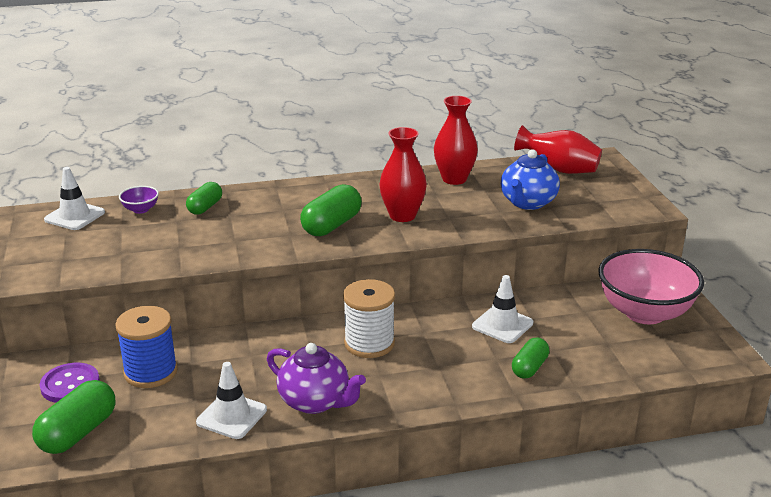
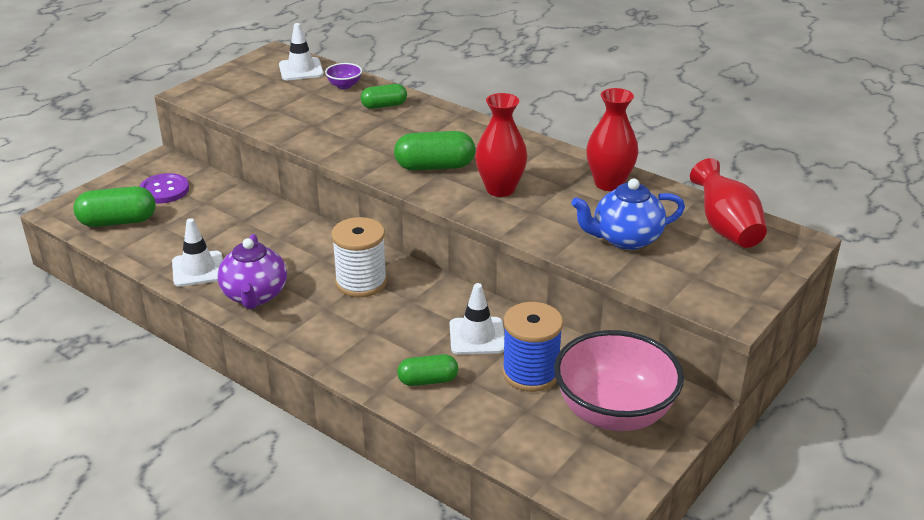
camera: 50 degrees right, 5 degrees up
(151, 372) = (212, 211): blue spool -> blue spool (530, 373)

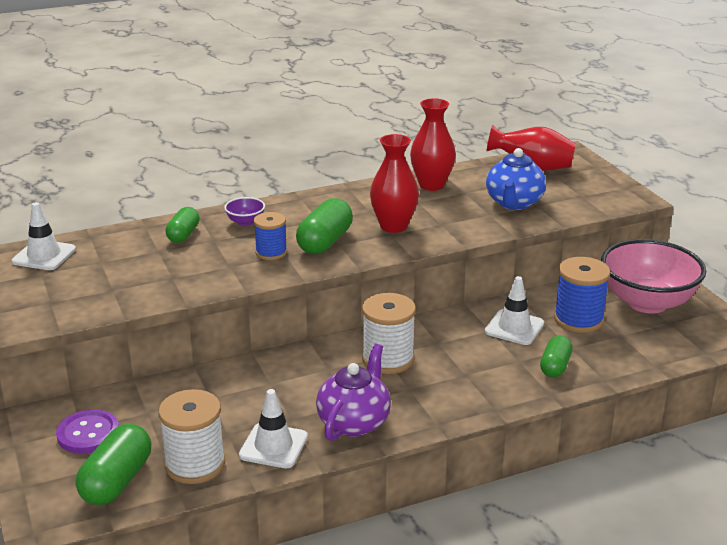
camera: 60 degrees left, 5 degrees down
(155, 244) = (195, 464): none -> white spool
(255, 295) = (354, 422): purple teapot -> purple teapot turned 90 degrees counterclockwise
(344, 85) = (114, 243): purple bowl -> purple bowl (245, 222)
(392, 149) = (271, 252): none -> blue spool

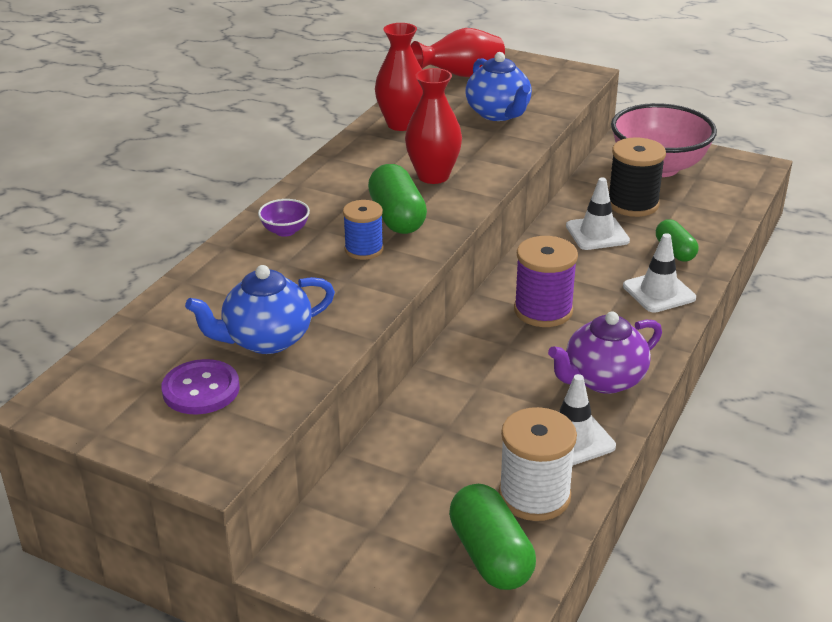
camera: 40 degrees left, 5 degrees up
(44, 255) = (120, 364): white traffic cone -> white traffic cone (659, 292)
(88, 434) = (388, 530): purple button -> purple button (201, 389)
(131, 278) = (266, 340): none -> blue teapot
(183, 235) = (242, 271): green capsule -> none
(354, 422) = (603, 380): purple teapot -> purple teapot turned 105 degrees counterclockwise
(388, 359) = (543, 310): white spool -> purple spool
(578, 320) = (633, 204): blue spool -> black spool

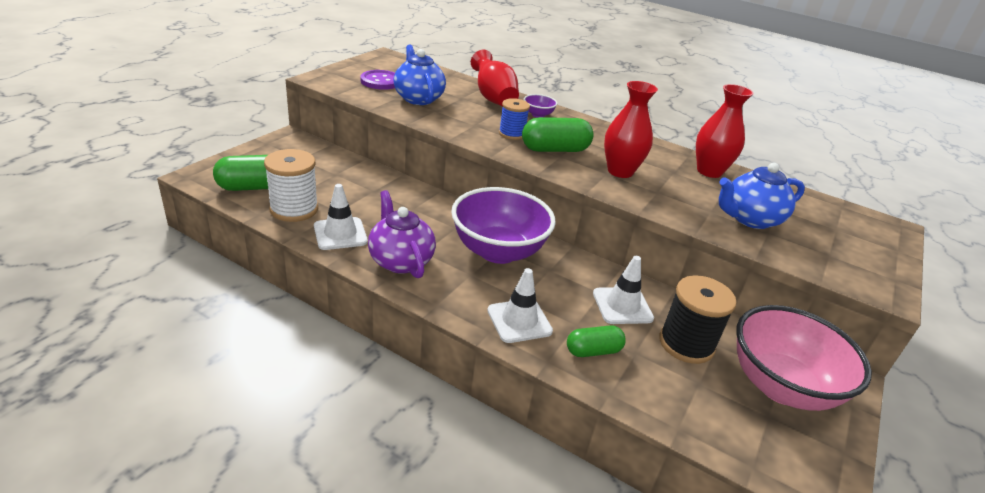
camera: 90 degrees right, 0 degrees up
(460, 76) = (827, 213): red vase -> red vase (493, 98)
(543, 310) = (498, 251): purple spool -> purple bowl

